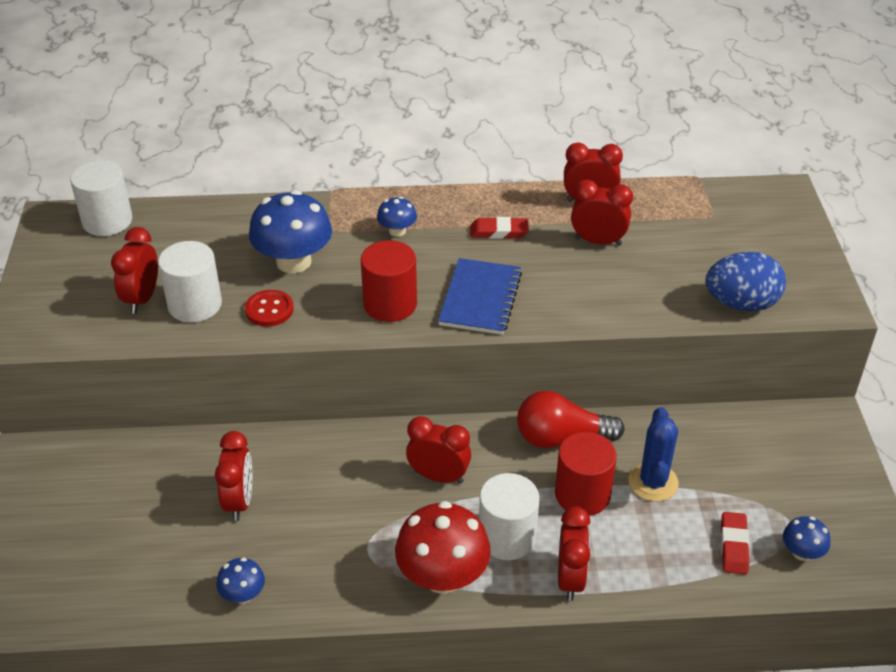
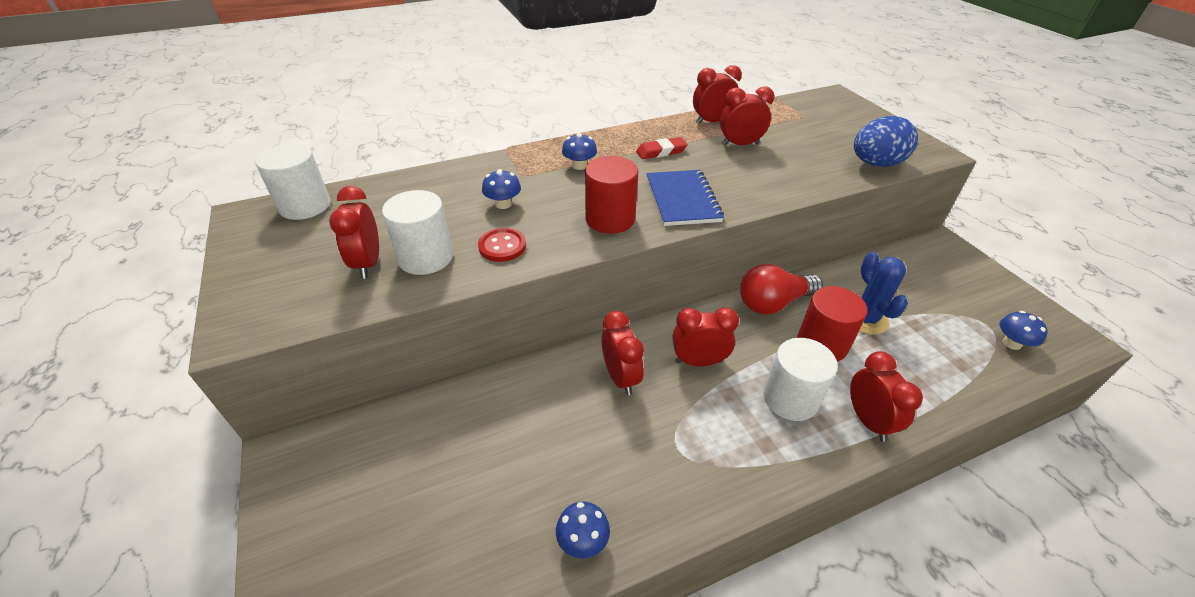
camera: 20 degrees left, 0 degrees up
(239, 501) = (530, 438): red clock -> red clock (620, 377)
(294, 261) = (503, 204): blue mushroom -> blue mushroom, size x0.50
(442, 576) = (762, 454): red mushroom -> none
(734, 546) = (962, 352): red eraser -> none

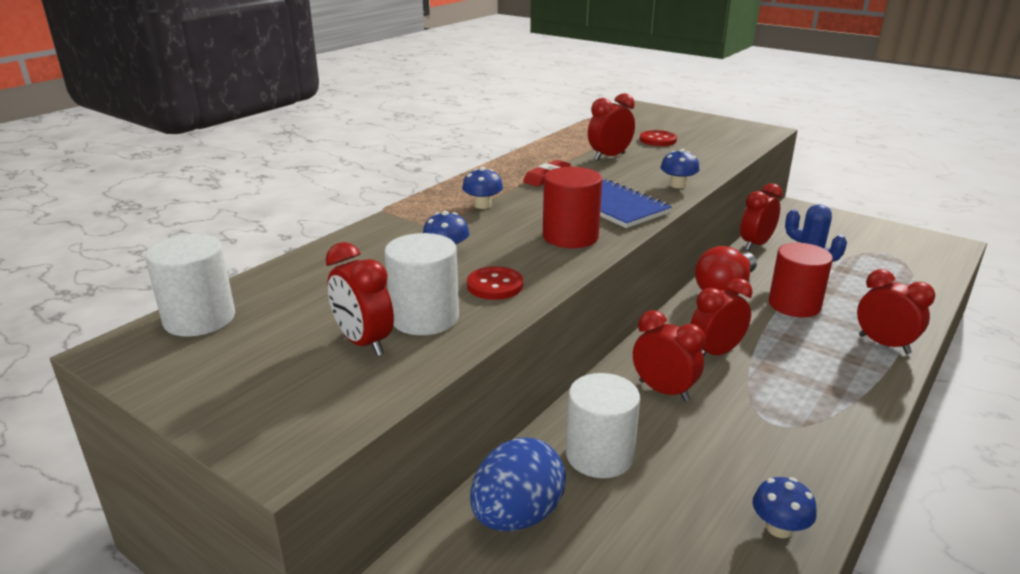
camera: 30 degrees left, 15 degrees down
(712, 122) = (562, 146): red clock -> red clock (756, 245)
(790, 398) = (815, 351): white cylinder -> white cylinder (599, 455)
(807, 137) = (658, 140): none -> red button
(875, 164) = (733, 146): blue egg -> blue egg (517, 516)
(1012, 343) = (914, 259): blue mushroom -> blue mushroom (678, 185)

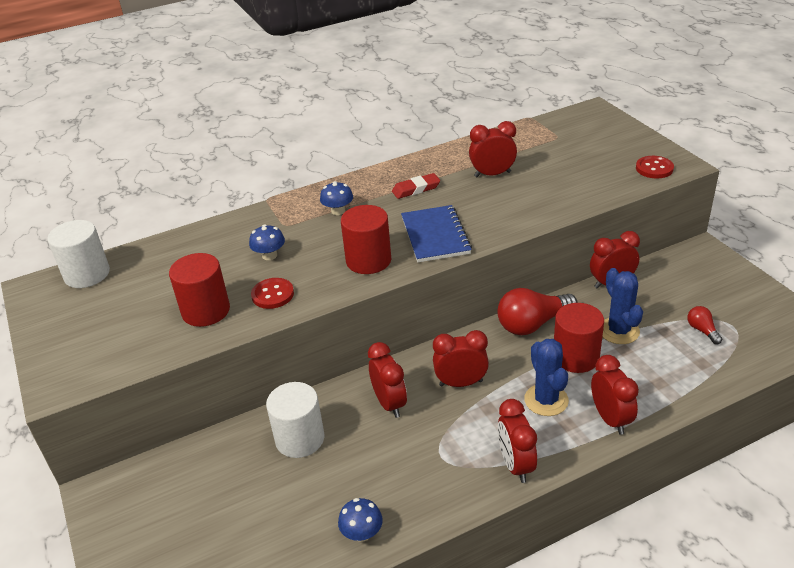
camera: 30 degrees right, 10 degrees up
(364, 343) = (156, 321): red clock -> red clock (516, 465)
(424, 318) = (206, 311): white cylinder -> red cylinder
(517, 516) = (215, 462): blue egg -> none
(658, 140) = (559, 160): red button -> red button (654, 168)
(678, 185) = (513, 222): blue mushroom -> none
(811, 345) = (546, 400): none -> blue cactus
(870, 261) = (702, 330): none -> red light bulb

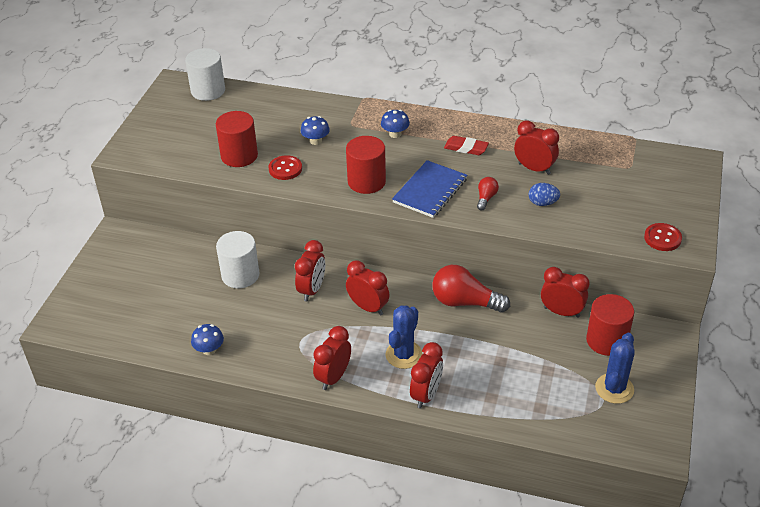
camera: 40 degrees right, 5 degrees up
(537, 194) = (542, 203): none -> blue egg
(575, 357) = (461, 342): red cylinder -> red cylinder (606, 340)
(619, 331) = (515, 347): blue cactus -> blue cactus (614, 389)
(702, 330) = (575, 388): red light bulb -> red light bulb (486, 198)

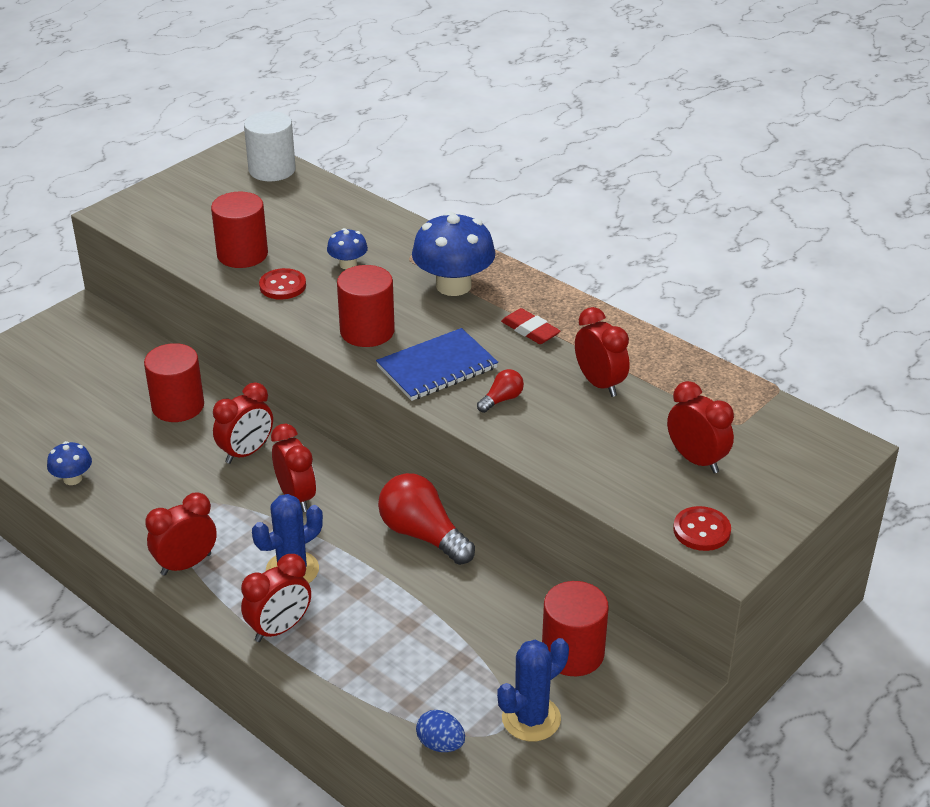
camera: 25 degrees right, 5 degrees down
(240, 275) = (178, 406): white cylinder -> red cylinder
(395, 134) = (453, 285): blue mushroom -> blue mushroom, size x1.99
(542, 203) = (572, 430): blue egg -> blue egg (440, 744)
(561, 312) = (541, 594): red clock -> red clock (696, 460)

